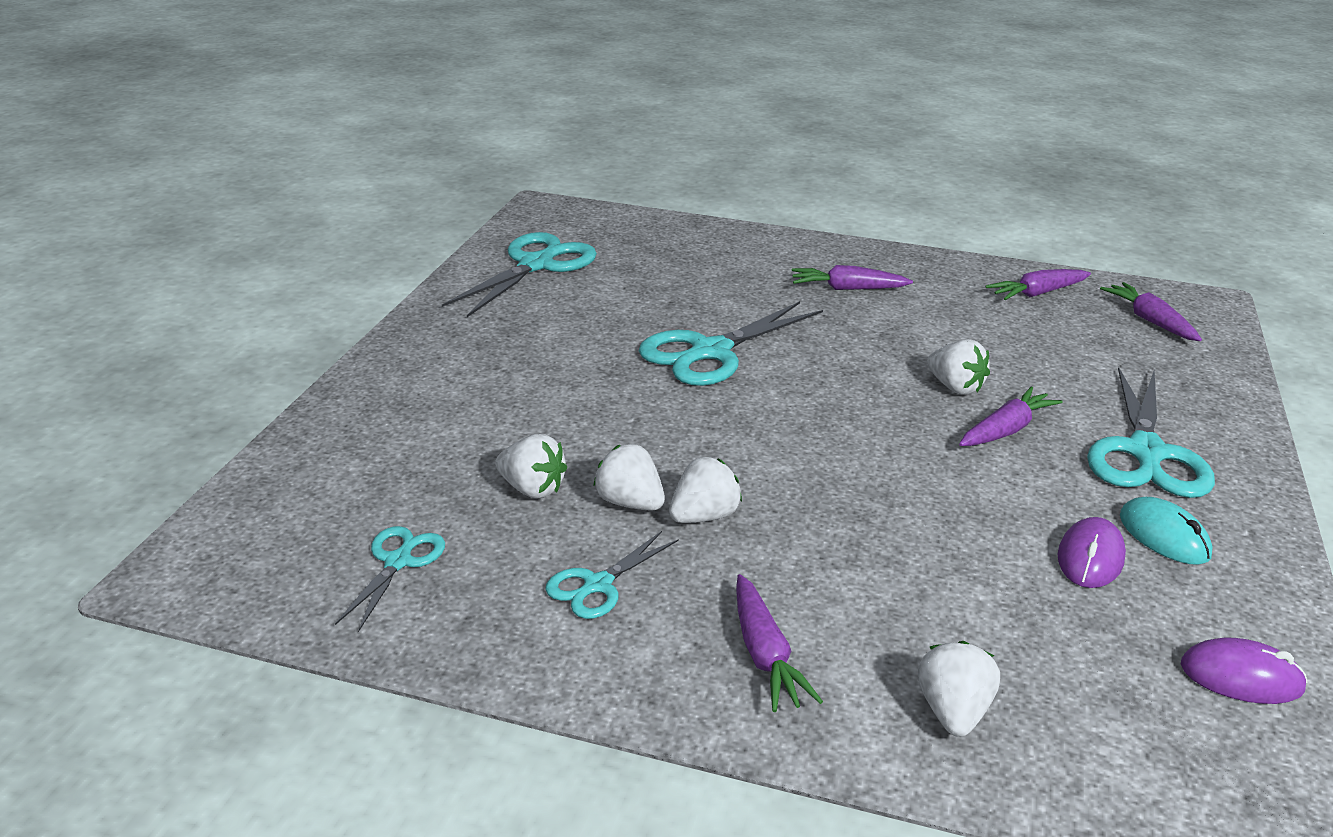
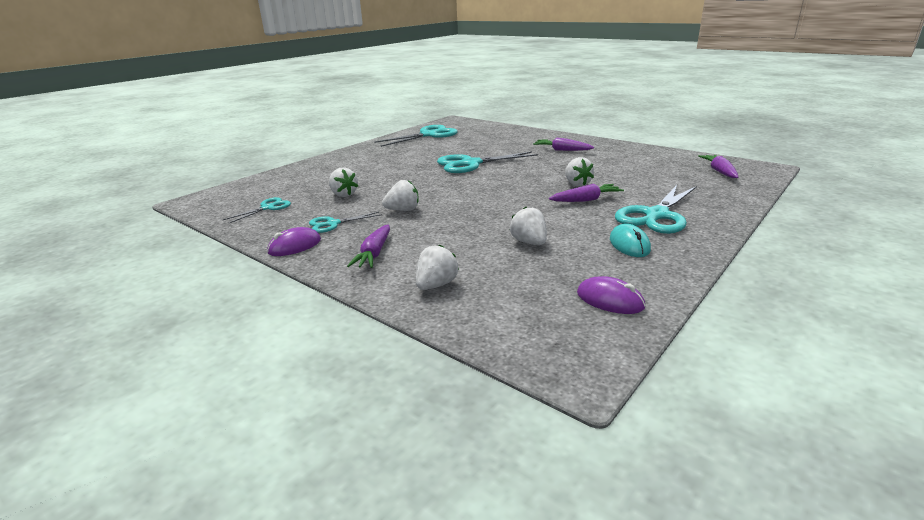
camera: 25 degrees right, 5 degrees down
(629, 503) = (377, 203): white strawberry -> white strawberry (529, 242)
(1037, 293) = (663, 158): purple carrot -> none
(1090, 557) = (576, 246): purple mouse -> purple mouse (294, 246)

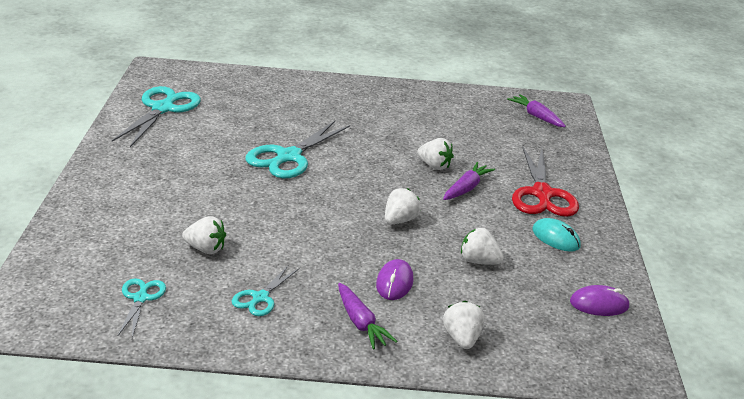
camera: 40 degrees left, 5 degrees up
(294, 246) = (265, 342): purple mouse -> purple mouse (394, 282)
(403, 210) = (309, 254): white strawberry -> white strawberry (399, 220)
(562, 150) = (361, 110): purple carrot -> none
(656, 215) = (542, 194): turquoise scissors -> red scissors

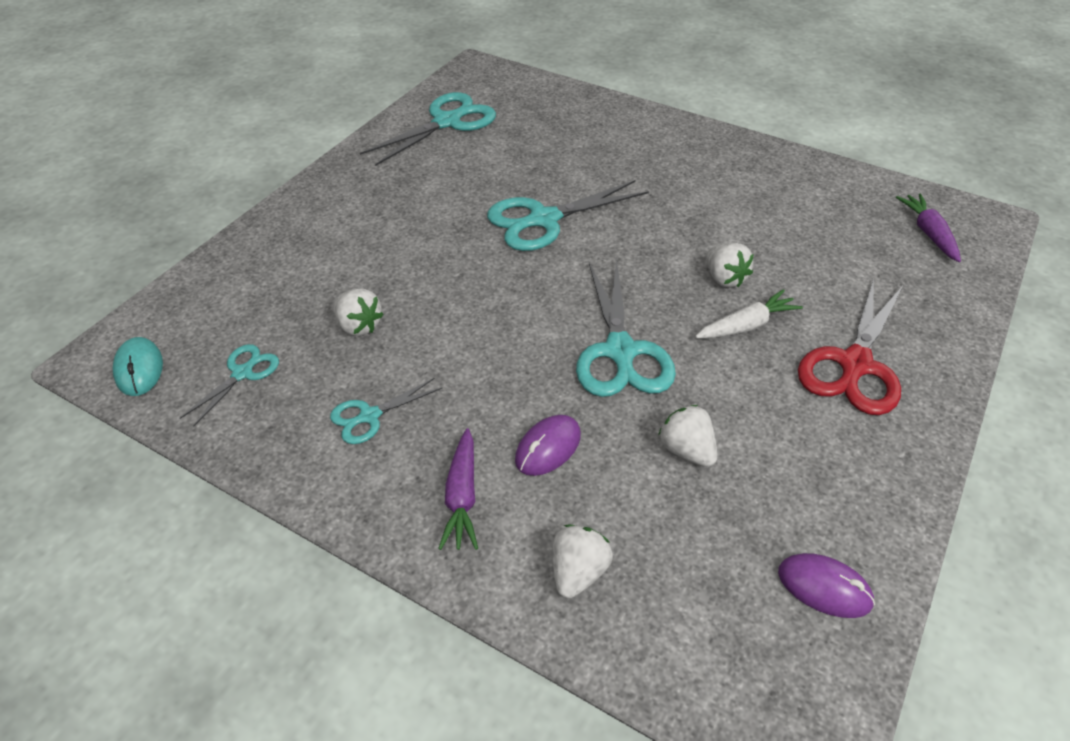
camera: 30 degrees right, 15 degrees up
(399, 220) = (620, 351): white strawberry -> turquoise scissors
(466, 188) = (746, 325): purple carrot -> white carrot
(555, 238) = (828, 446): turquoise mouse -> turquoise mouse (139, 369)

